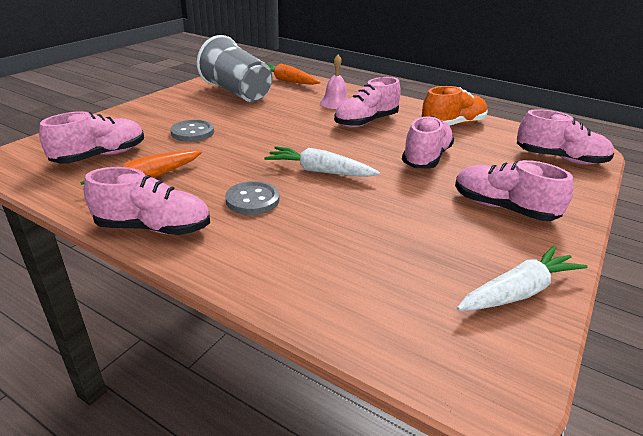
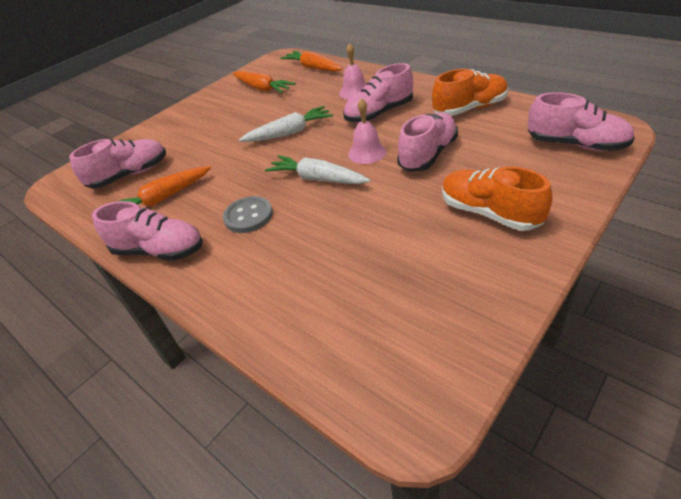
camera: 15 degrees right, 10 degrees up
(192, 132) = (212, 141): grey button -> none
(237, 92) = (262, 88): grey cup -> orange carrot
(364, 152) = (367, 153): none -> pink bell
(503, 208) = (489, 213): pink shoe -> orange shoe
(519, 291) = (472, 312): white carrot -> white carrot (289, 133)

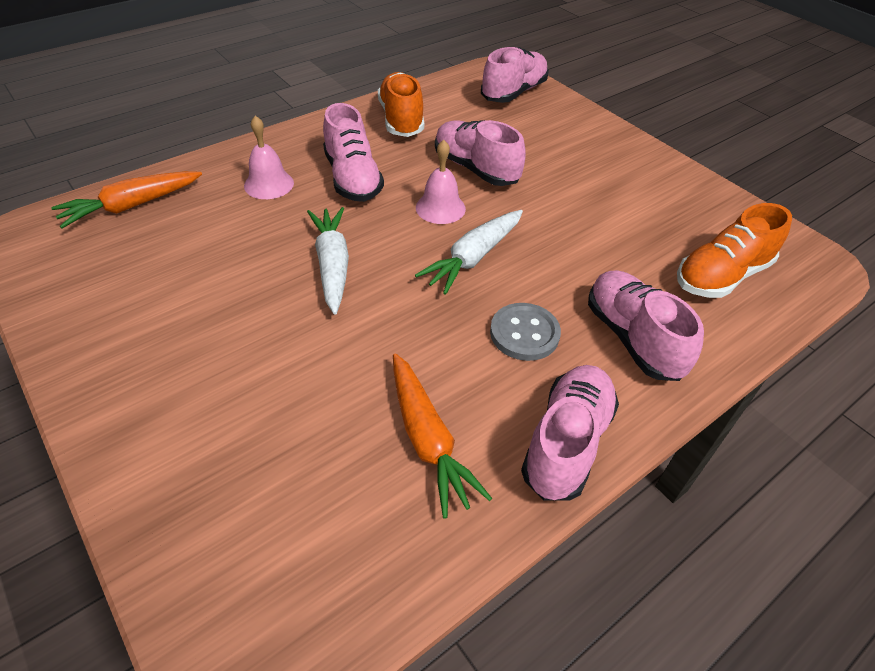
camera: 85 degrees left, 5 degrees up
(130, 175) = (309, 499): pink shoe -> pink shoe (632, 338)
(262, 88) = (138, 275): orange carrot -> none
(489, 213) = (593, 163): orange shoe -> orange shoe (721, 276)

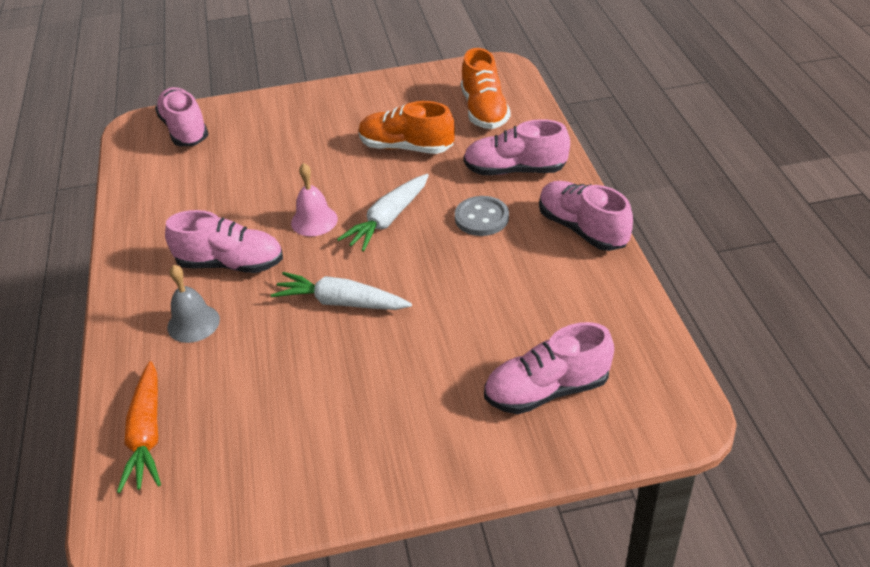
camera: 60 degrees left, 5 degrees down
(269, 184) = (193, 323): pink bell -> grey bell
(401, 120) = (164, 210): orange shoe -> orange shoe (406, 147)
(428, 440) = (549, 292): orange carrot -> none
(473, 258) = (388, 220): white carrot -> white carrot turned 60 degrees clockwise
(475, 169) = (278, 186): pink shoe -> pink shoe (547, 390)

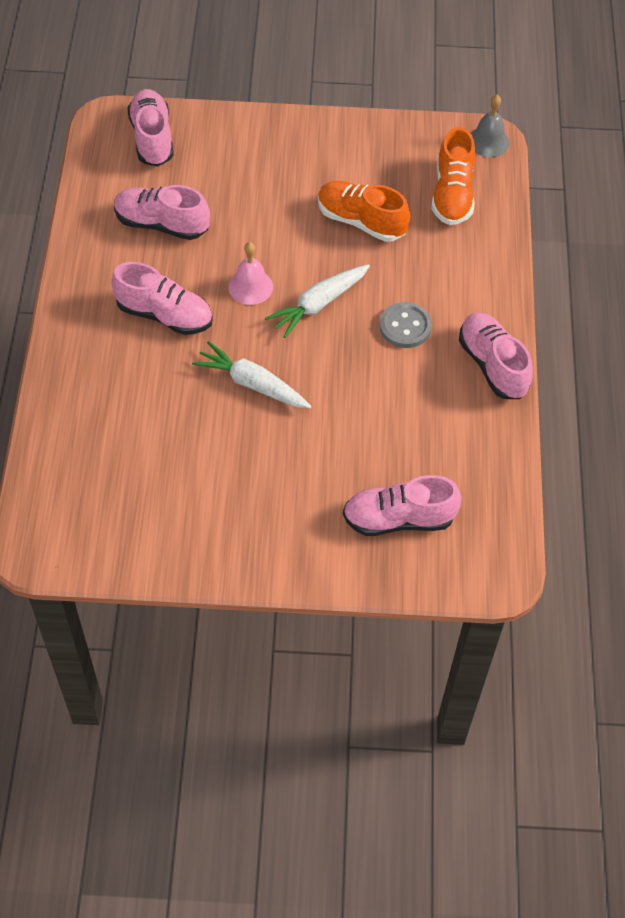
camera: 10 degrees right, 15 degrees up
(147, 435) = (65, 468): orange carrot -> none
(193, 323) = (120, 369): grey bell -> grey bell (488, 141)
(515, 170) = (455, 279): pink shoe -> pink shoe (161, 224)

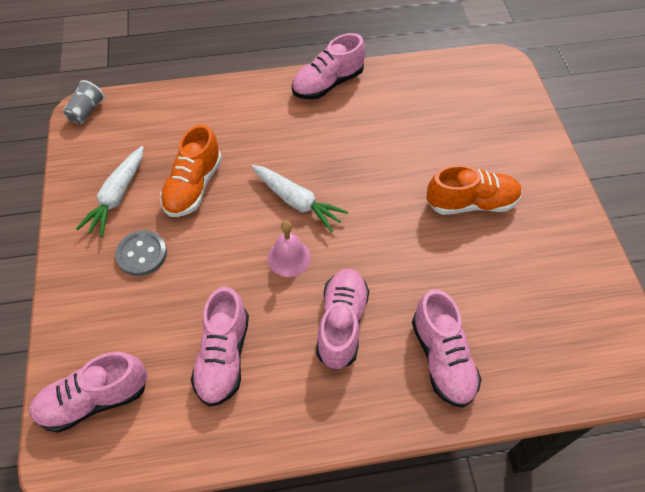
camera: 100 degrees left, 0 degrees up
(252, 384) = (397, 234): white carrot -> white carrot (117, 196)
(398, 519) = (484, 119): pink shoe -> pink shoe (442, 358)
(405, 326) = (305, 139): grey button -> grey button (142, 254)
(452, 195) = (153, 127): orange shoe -> orange shoe (471, 203)
(488, 141) = (87, 111): grey bell -> grey cup

